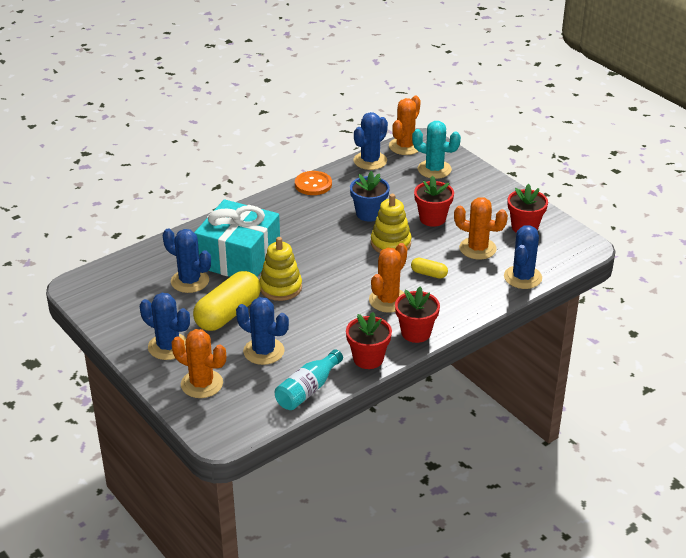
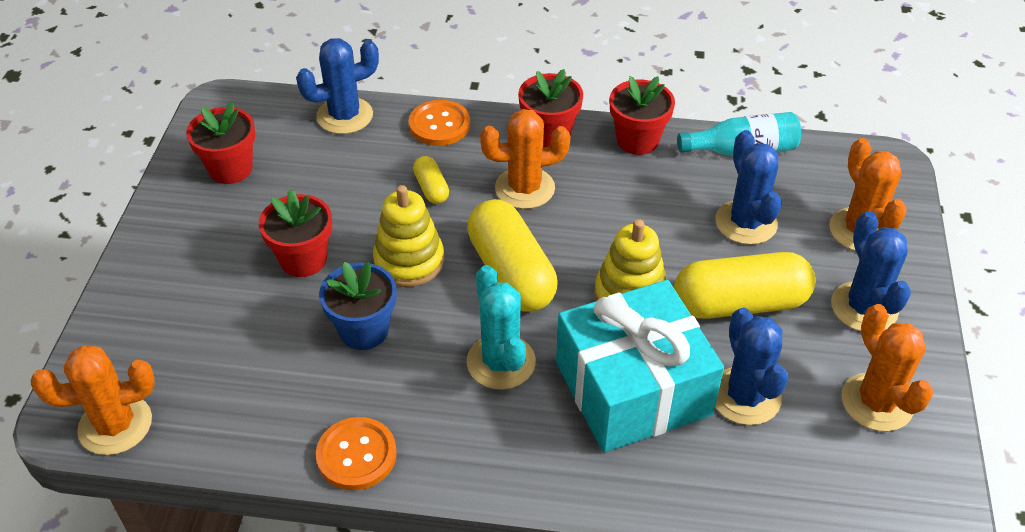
camera: 135 degrees left, 10 degrees up
(342, 265) = (511, 273): none -> yellow capsule
(370, 161) = (208, 436): blue cactus -> none
(434, 169) = (161, 341): turquoise cactus -> turquoise cactus (501, 362)
(474, 302) = (439, 125): none -> orange button
(477, 248) = (327, 180): orange cactus -> orange cactus (877, 402)

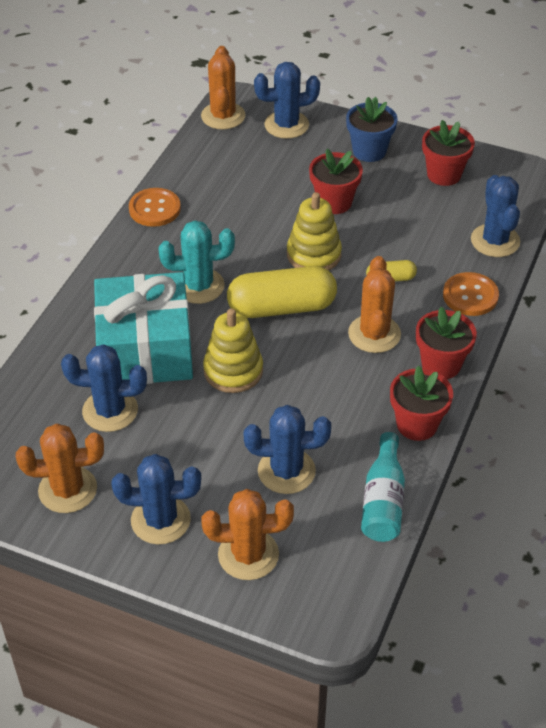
camera: 105 degrees right, 0 degrees up
(135, 341) = (286, 125): none -> blue cactus
(364, 330) = (255, 224): blue flower pot -> blue flower pot (369, 151)
(740, 304) = (198, 436): yellow capsule -> none

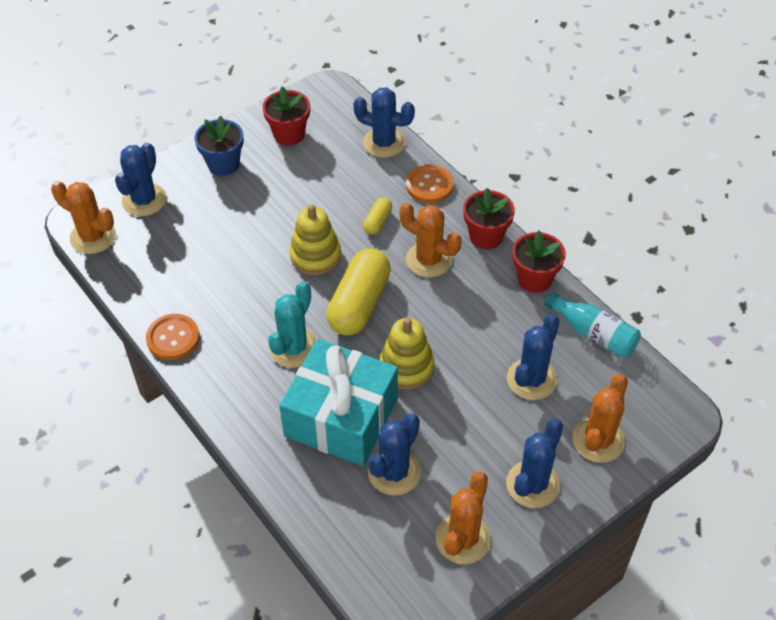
camera: 60 degrees left, 5 degrees up
(334, 202) = (265, 214): red flower pot -> none

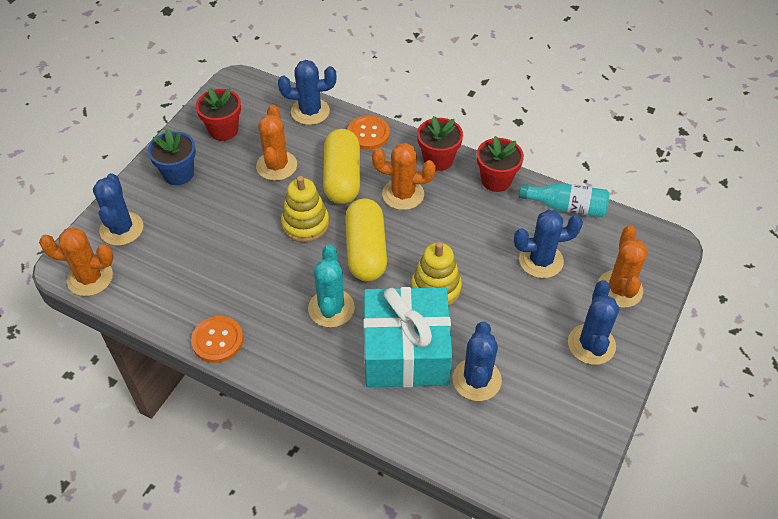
camera: 25 degrees left, 0 degrees up
(377, 222) = (342, 178): yellow capsule -> yellow capsule, size x2.12
(463, 539) = (564, 412): orange cactus -> orange cactus (276, 166)
(531, 379) = (541, 260): blue cactus -> blue cactus turned 75 degrees clockwise

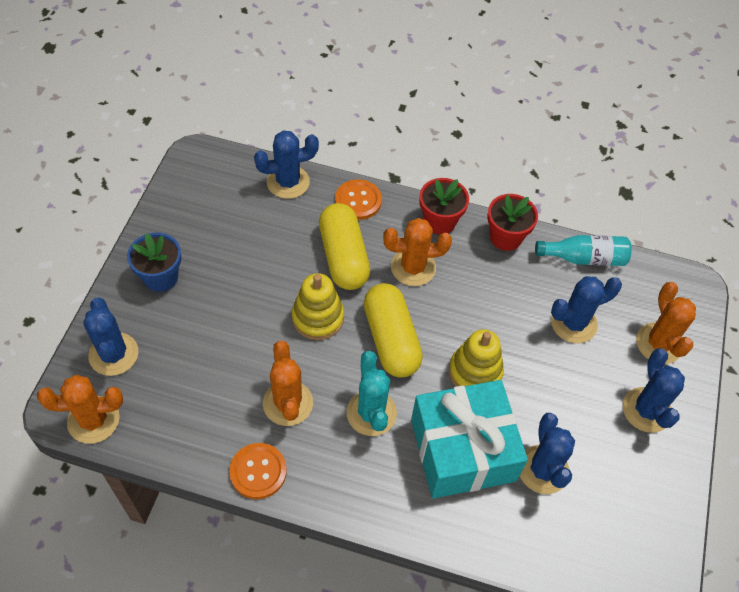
camera: 15 degrees left, 5 degrees up
(223, 130) = (197, 217): red flower pot -> none
(276, 166) = (268, 252): orange cactus -> orange cactus (288, 403)

